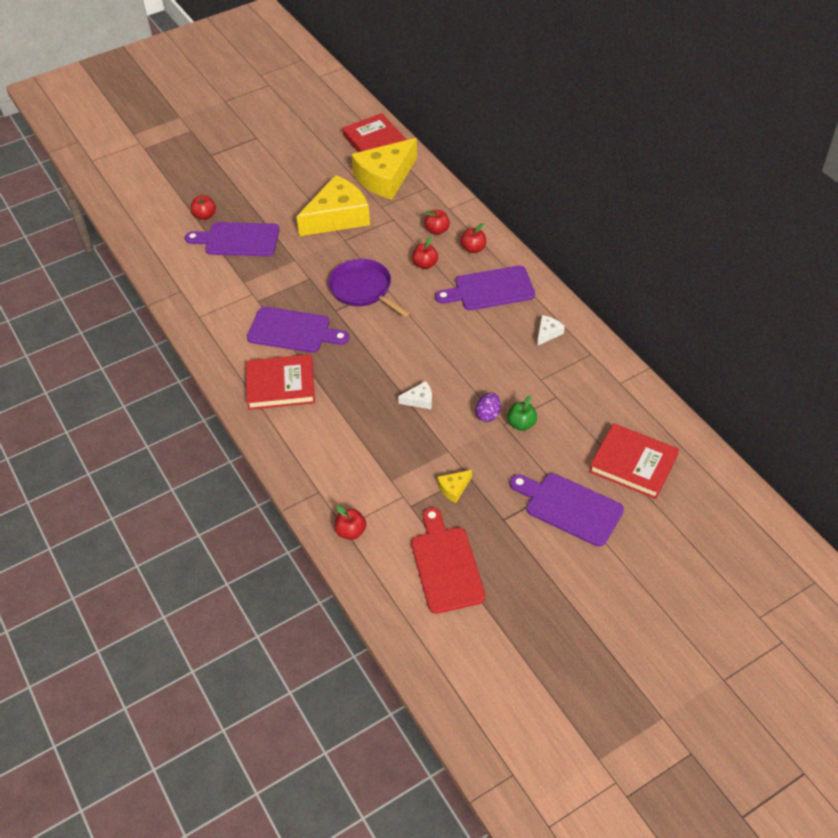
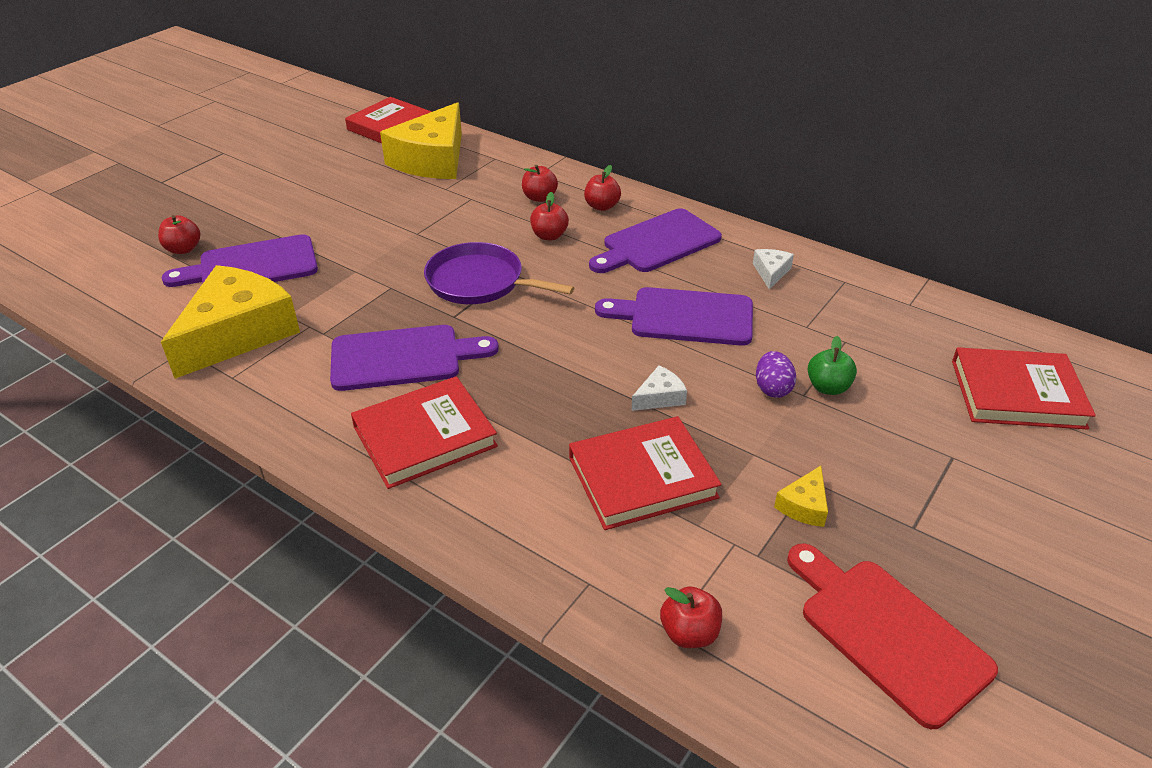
camera: 25 degrees left, 10 degrees down
(338, 217) = (391, 211): yellow cheese -> yellow cheese (238, 333)
(379, 445) = (642, 477): none -> red book
(569, 507) = (990, 478): purple cutting board -> purple cutting board (685, 317)

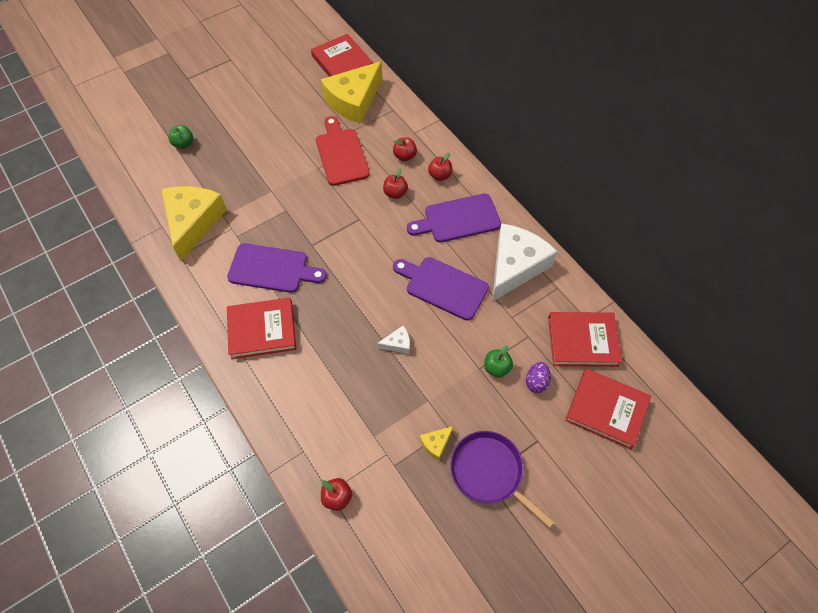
camera: 20 degrees right, 20 degrees up
(183, 249) = (183, 144): red apple -> green apple
(238, 333) = (193, 222): yellow cheese -> yellow cheese turned 45 degrees counterclockwise
(252, 266) = (216, 169): purple cutting board -> none
(480, 282) = (337, 221): purple pan -> purple pan (489, 472)
(642, 477) = (361, 396): red book -> red book (582, 341)
(771, 272) = (515, 266): white cheese -> white cheese, size x2.46
(772, 388) = (464, 358): purple egg -> purple egg (536, 382)
(887, 633) = (432, 534): red cutting board -> red cutting board (341, 154)

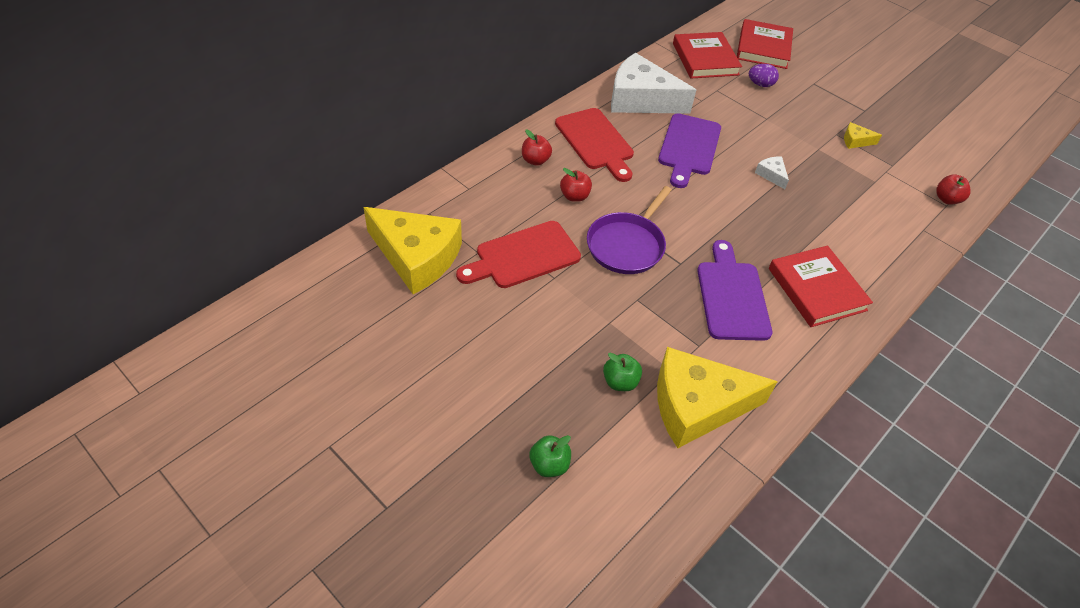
camera: 105 degrees left, 10 degrees down
(342, 62) = (333, 282): red book -> none
(405, 156) = (512, 193): red apple -> none
(436, 444) = (855, 141): yellow cheese -> yellow cheese turned 150 degrees clockwise
(458, 219) = (596, 142): purple cutting board -> red cutting board
(489, 472) = (859, 108): purple pan -> purple pan (627, 245)
(496, 368) = (760, 108): green apple -> green apple (620, 382)

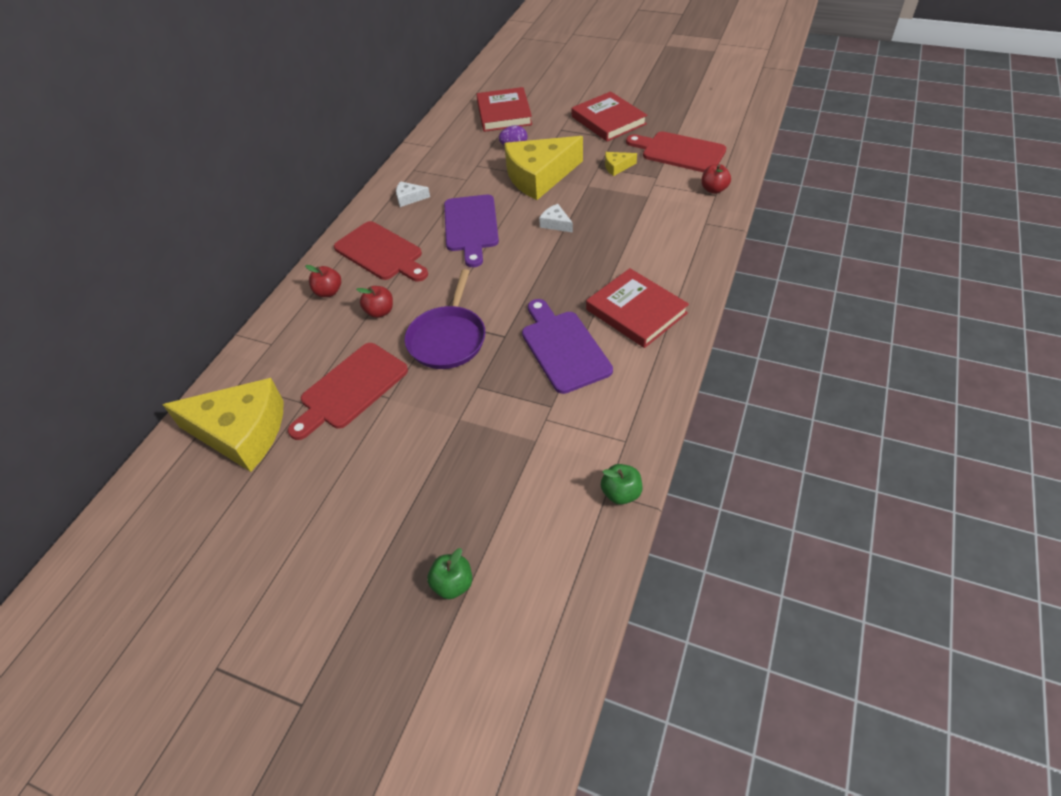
camera: 15 degrees left, 0 degrees up
(620, 382) = (491, 472): green apple -> green apple (621, 493)
(641, 99) = (409, 198): white cheese -> white cheese, size x0.41
(697, 405) = (571, 464): yellow cheese -> yellow cheese (539, 177)
(705, 59) = (455, 141): red book -> red book (608, 120)
(926, 149) = (679, 152): none -> red cutting board

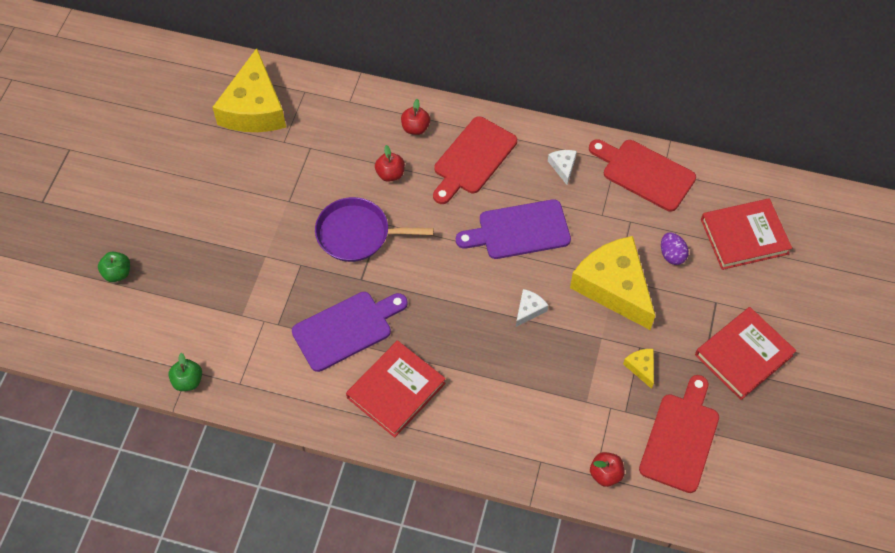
camera: 80 degrees right, 10 degrees up
(351, 389) = (298, 171): red cutting board -> red cutting board (644, 173)

